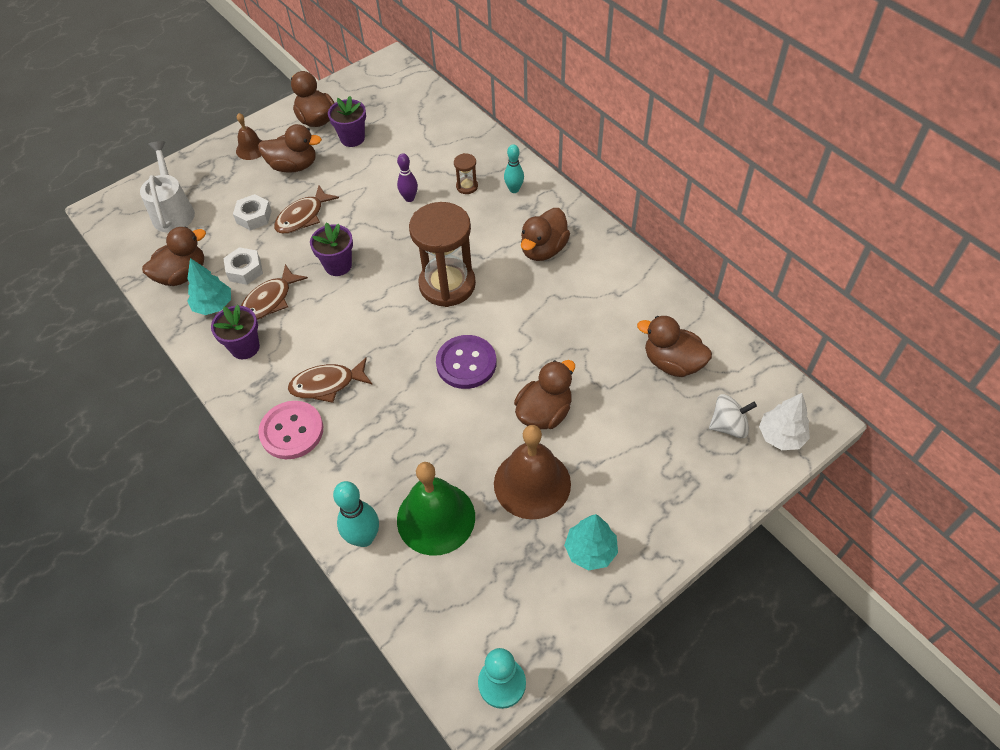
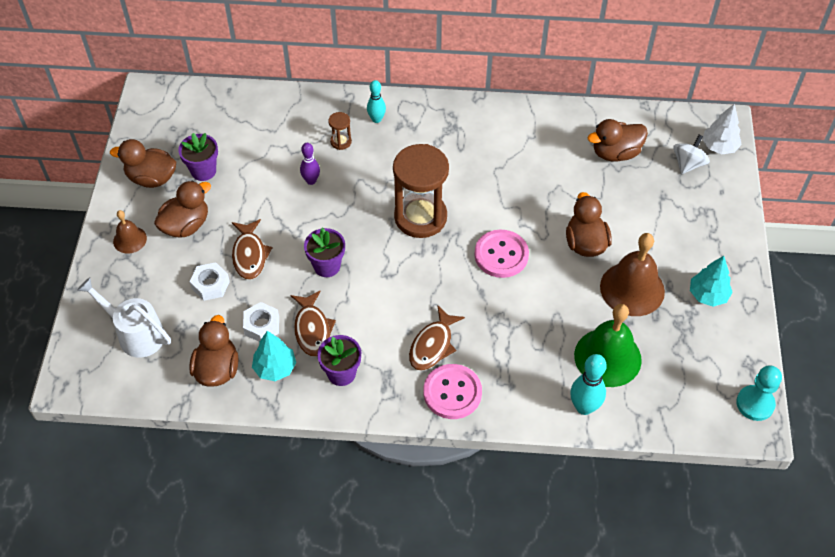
camera: 50 degrees left, 0 degrees up
(466, 363) = (501, 255): purple button -> pink button
(543, 249) = (450, 144): brown duck -> none

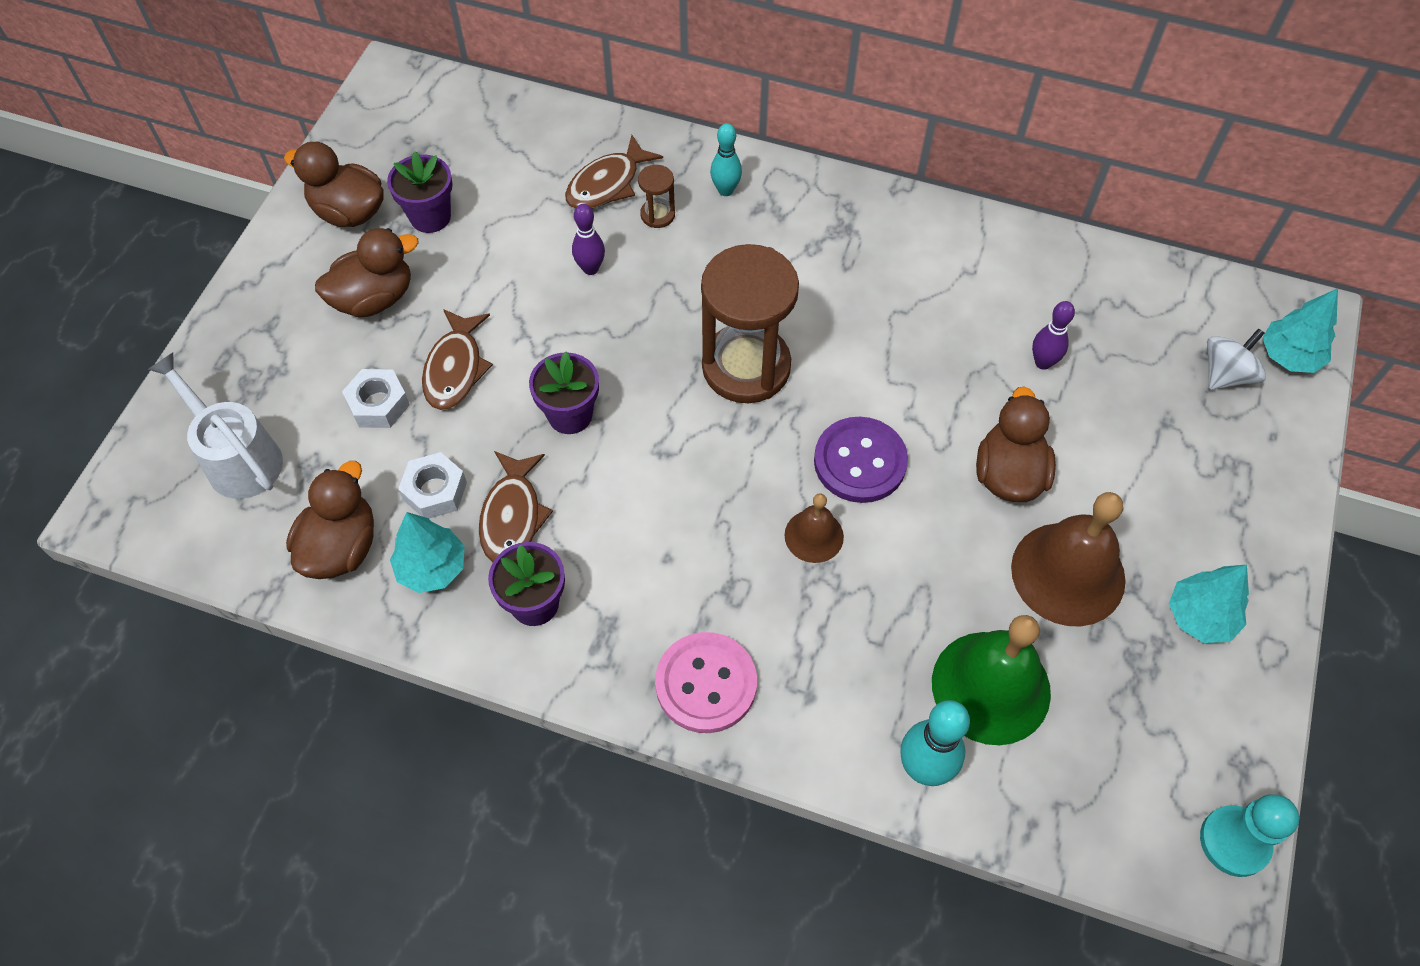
camera: 15 degrees right, 5 degrees up
(130, 239) = (282, 302): brown bell -> brown bell (814, 536)
(433, 345) = (699, 591): brown fish -> brown fish (607, 184)
(501, 255) = (860, 461): pink button -> purple button
(587, 179) = (1043, 362): none -> purple bowling pin
(615, 153) = (1104, 329): brown duck -> none
(719, 147) = (1289, 356): white tree -> turquoise tree

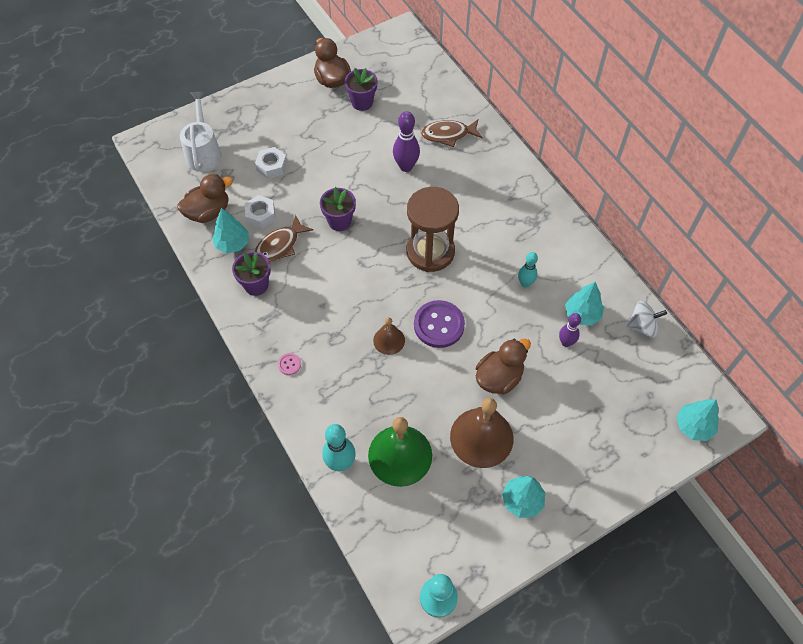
camera: 40 degrees right, 0 degrees up
(374, 298) = (309, 122): brown duck -> none
(455, 368) = (313, 172): brown fish -> none
(590, 268) = (406, 166): purple bowling pin -> purple bowling pin, size x1.53
(657, 215) = (457, 162): brown hourglass -> none
(706, 684) = (289, 364): pink button -> pink button, size x0.44
(725, 190) = (497, 170): turquoise bowling pin -> turquoise bowling pin (525, 283)
(1025, 310) = (582, 314): none -> turquoise tree
(1226, 374) = (651, 411): white spinning top -> white spinning top (642, 326)

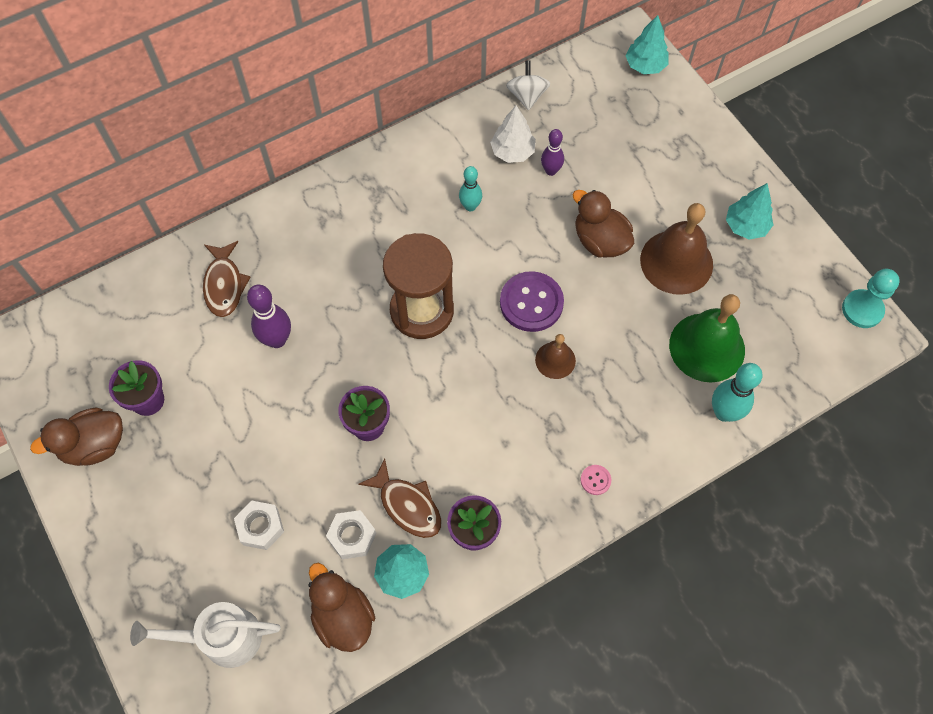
camera: 90 degrees left, 5 degrees up
(582, 314) = (512, 152): turquoise tree -> white tree

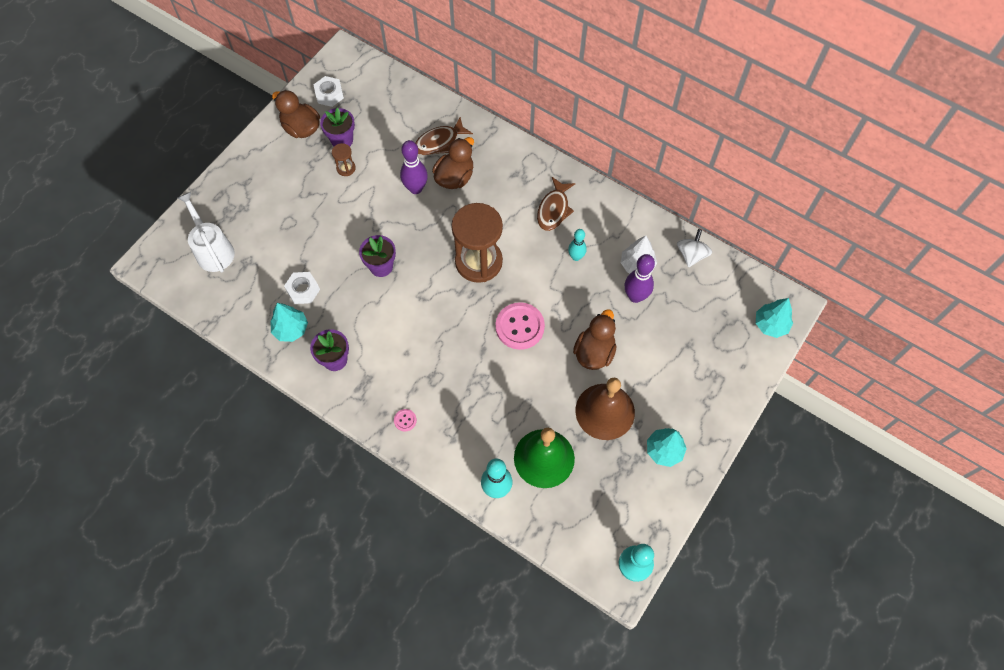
camera: 65 degrees right, 0 degrees up
(195, 412) = (346, 168): none -> brown hourglass
(261, 527) = (288, 238): white nut -> white nut (329, 95)
(343, 617) = (250, 308): brown duck -> brown duck (455, 177)
(407, 505) = (337, 312): brown fish -> brown fish (554, 209)
(527, 96) = (691, 255): white spinning top -> white spinning top turned 45 degrees counterclockwise
(531, 303) = (519, 327): purple button -> pink button
(551, 171) = (635, 296): purple bowling pin -> purple bowling pin, size x1.53
(555, 360) = (483, 360): brown bell -> none

